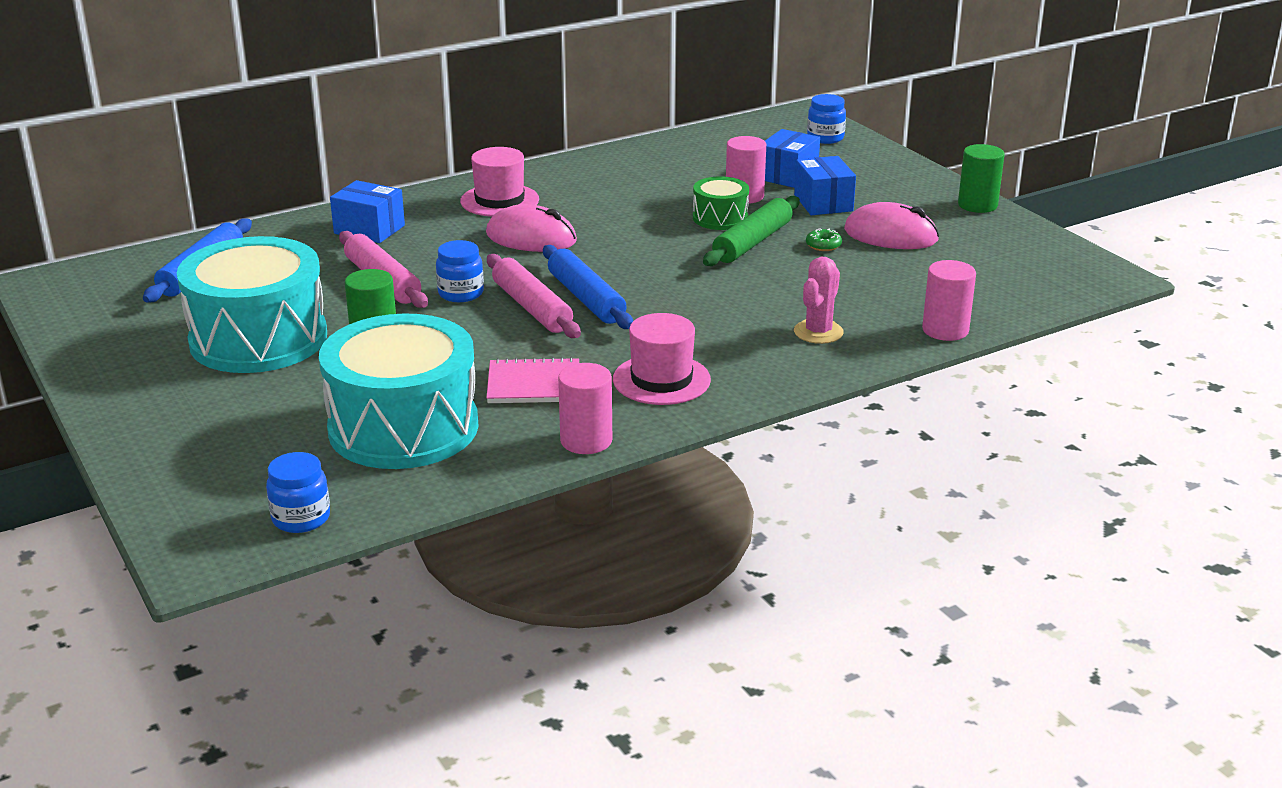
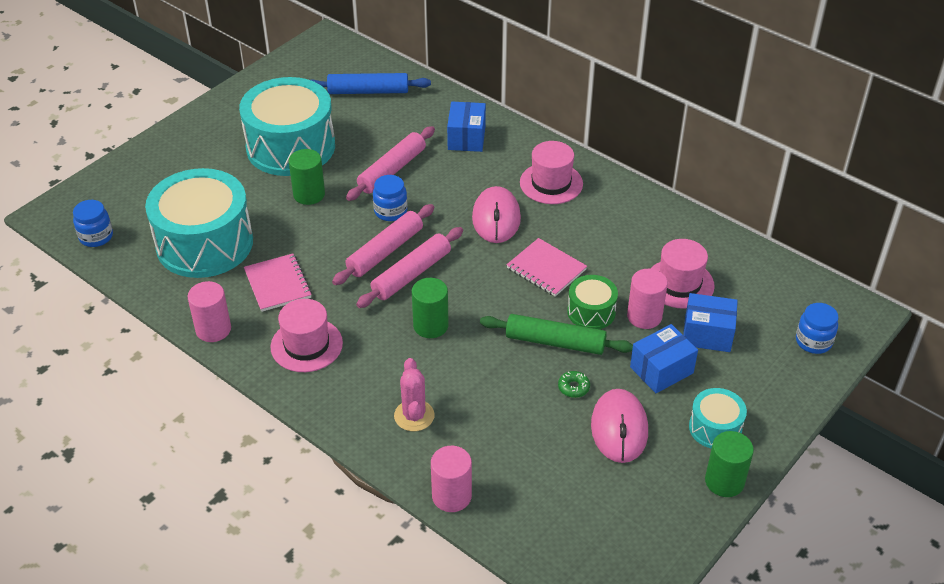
camera: 70 degrees right, 15 degrees up
(586, 298) = (411, 274): blue rolling pin -> pink rolling pin
(637, 227) = (546, 269): none -> pink notebook
(681, 301) = (430, 326): none -> green cylinder
(709, 173) = (679, 284): none -> pink hat
(818, 332) = (414, 416): pink cactus -> pink cactus turned 75 degrees clockwise
(911, 196) = (715, 428): none -> turquoise drum

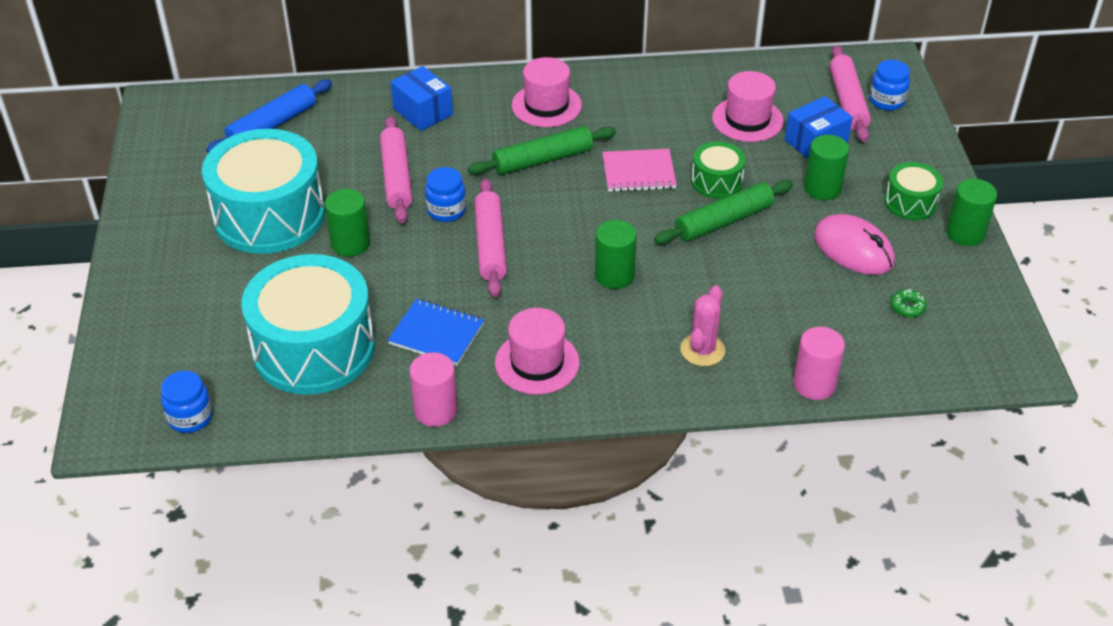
camera: 45 degrees left, 0 degrees up
(278, 284) = (436, 334): pink notebook -> blue notebook
(411, 274) = (540, 247): pink rolling pin -> pink rolling pin (848, 101)
(414, 416) = (702, 350): pink cactus -> pink cactus turned 75 degrees clockwise
(496, 218) = (543, 160): pink mouse -> green rolling pin
(573, 387) = (783, 244): green donut -> green donut (907, 307)
(644, 316) = (757, 159): pink cylinder -> none
(661, 370) = (822, 188): blue box -> green cylinder
(715, 428) = (910, 202): turquoise drum -> green drum

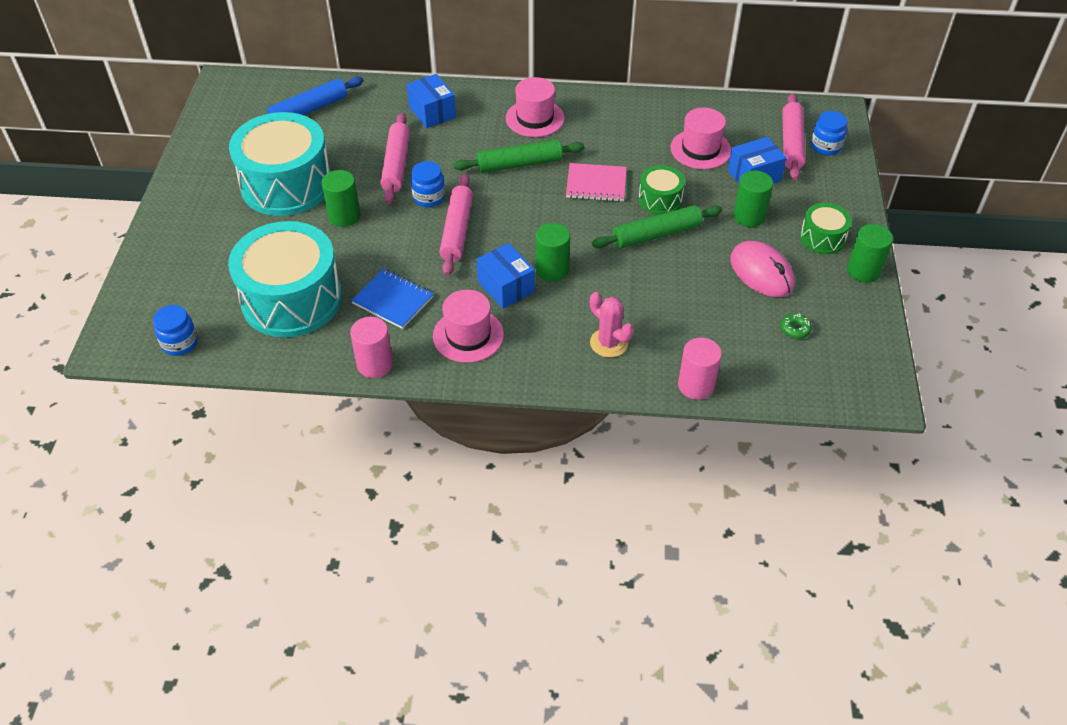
camera: 10 degrees right, 5 degrees up
(566, 302) = (506, 287): none -> blue box
(702, 350) = (608, 343): pink cactus -> pink cactus turned 75 degrees counterclockwise

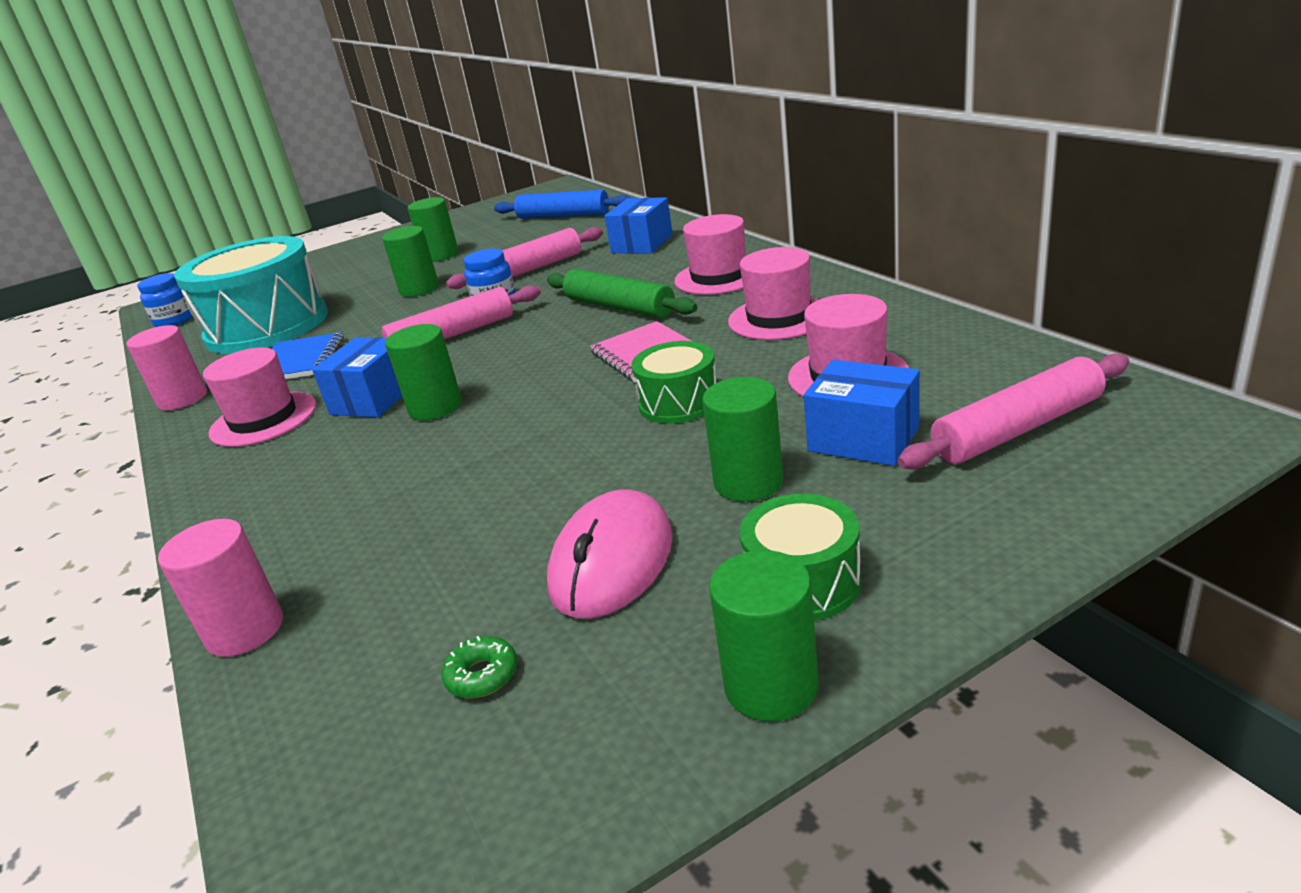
camera: 60 degrees right, 20 degrees down
(286, 184) = (440, 255): turquoise drum -> green cylinder
(608, 343) = (307, 509): pink cactus -> none
(617, 131) = (779, 318): none -> pink hat
(656, 234) = (595, 435): green rolling pin -> none
(825, 146) = (1081, 461): blue jar -> none

